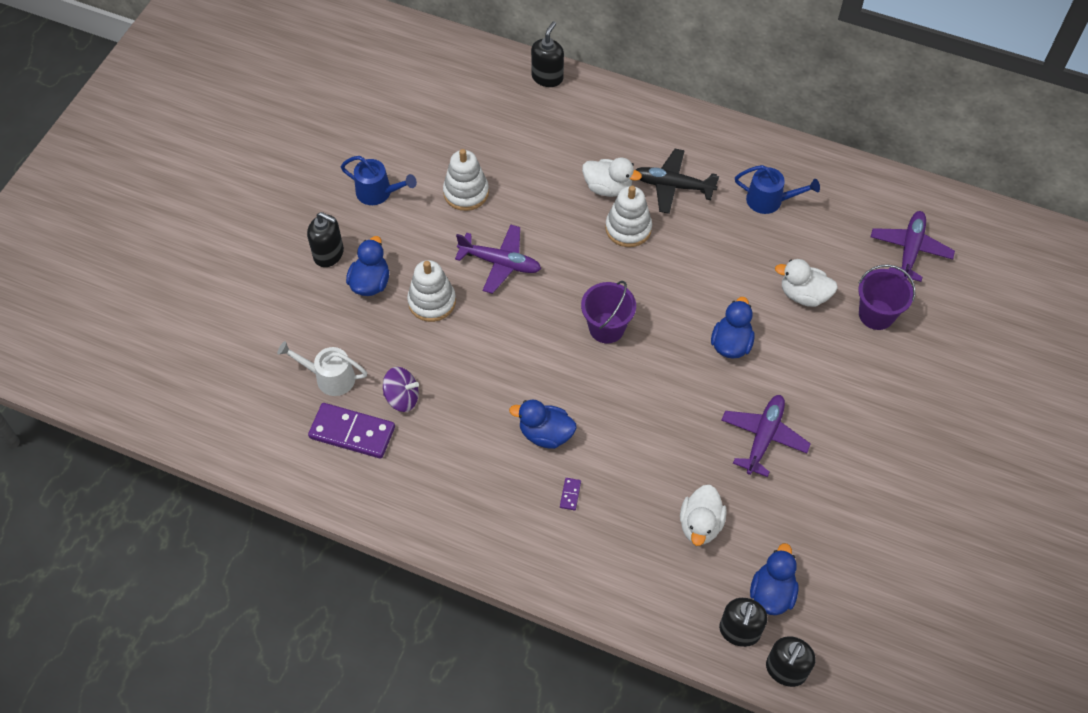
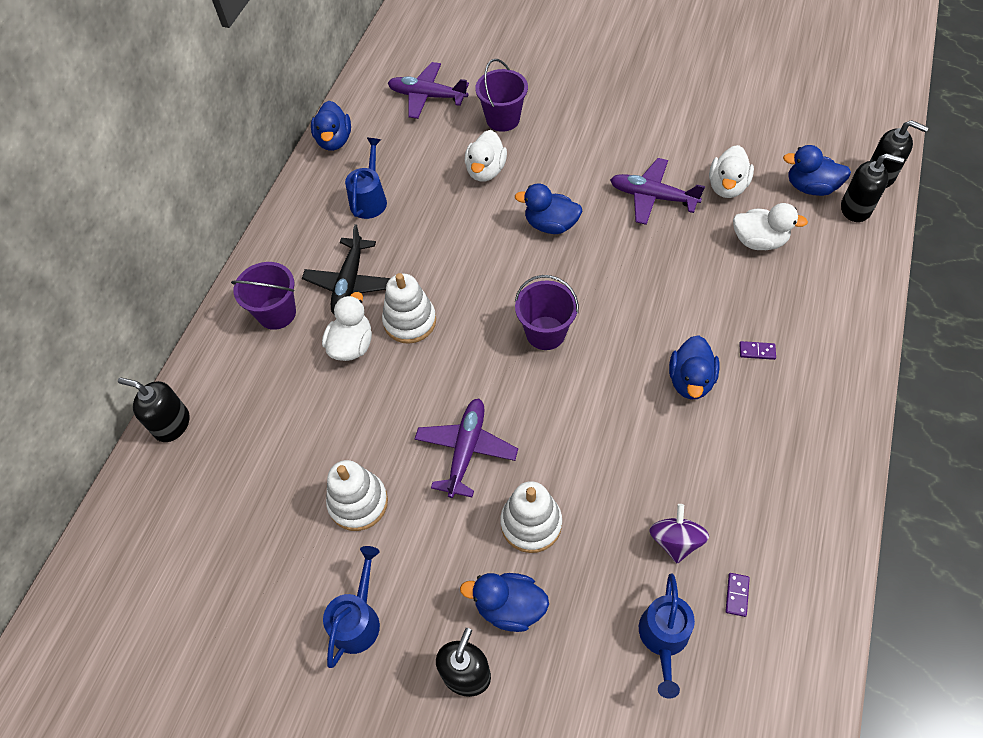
camera: 90 degrees left, 0 degrees up
(329, 377) = (663, 638): white watering can -> blue watering can
(352, 432) = (736, 595): purple domino -> purple domino, size x0.40
(645, 136) = (276, 313): none -> purple bucket
(775, 510) = (727, 187): none -> white duck
(846, 172) = (334, 140): none -> blue duck

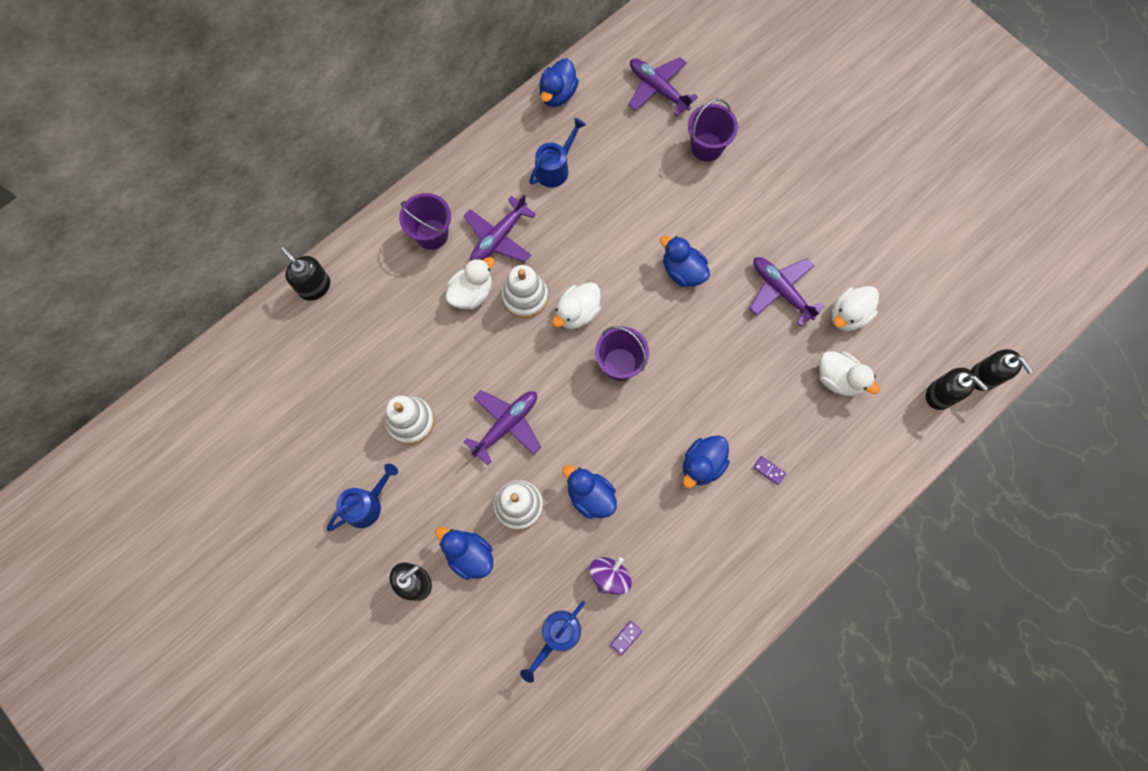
camera: 25 degrees right, 15 degrees up
(349, 283) = (498, 238): black plane -> purple plane
(485, 171) = (662, 191): white duck -> white duck (577, 313)
(810, 187) = (917, 354): blue duck -> blue duck (590, 496)

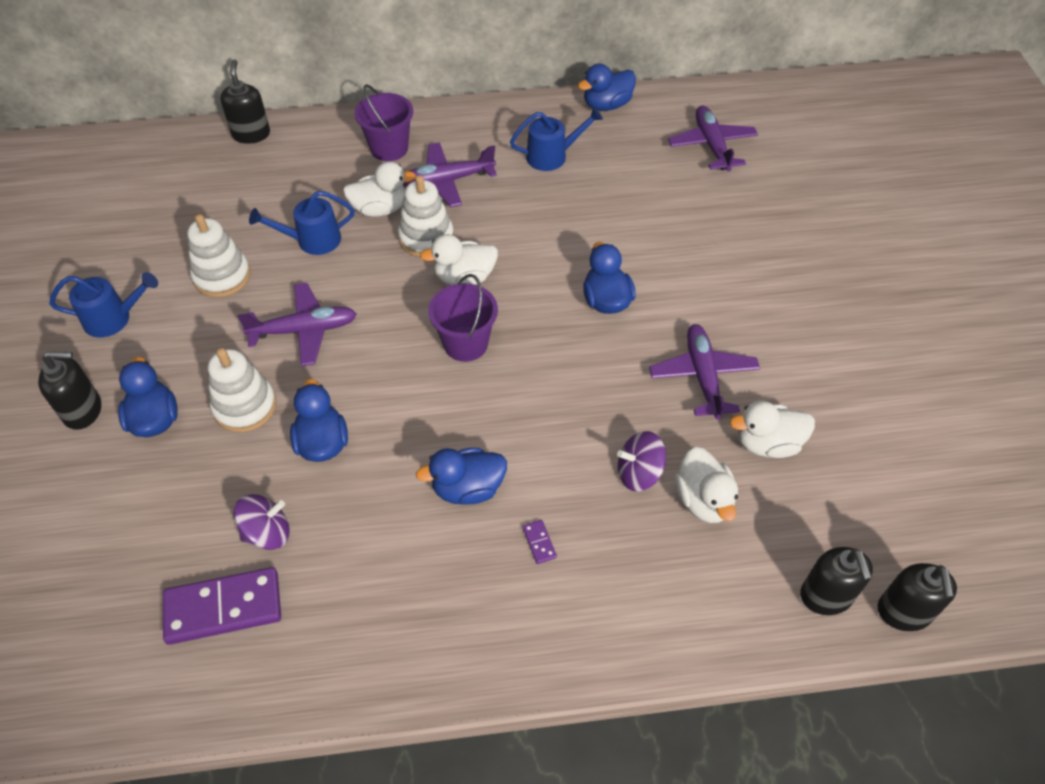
camera: 35 degrees right, 20 degrees down
(557, 636) = (157, 554): blue watering can -> blue watering can (312, 240)
(625, 637) = (223, 607): purple domino -> purple domino, size x2.48
(706, 147) = (724, 212): purple bucket -> none
(791, 386) = (639, 473): none -> purple spinning top

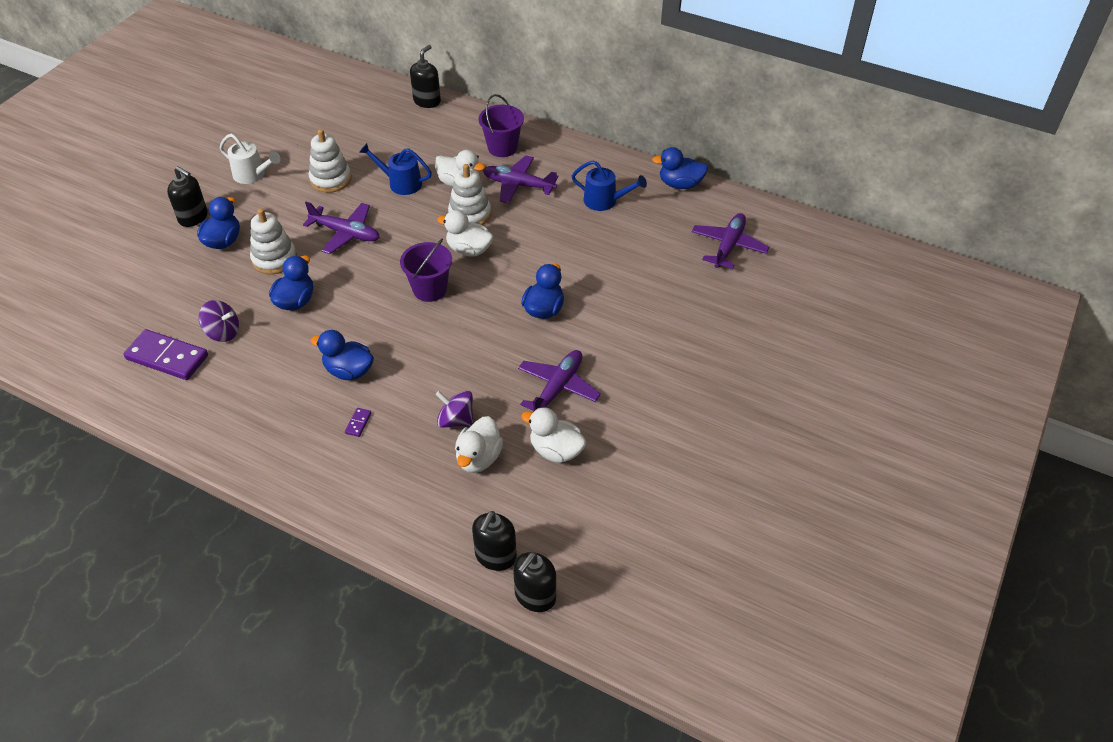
camera: 35 degrees right, 5 degrees down
(114, 318) = (253, 175): blue watering can -> white watering can

